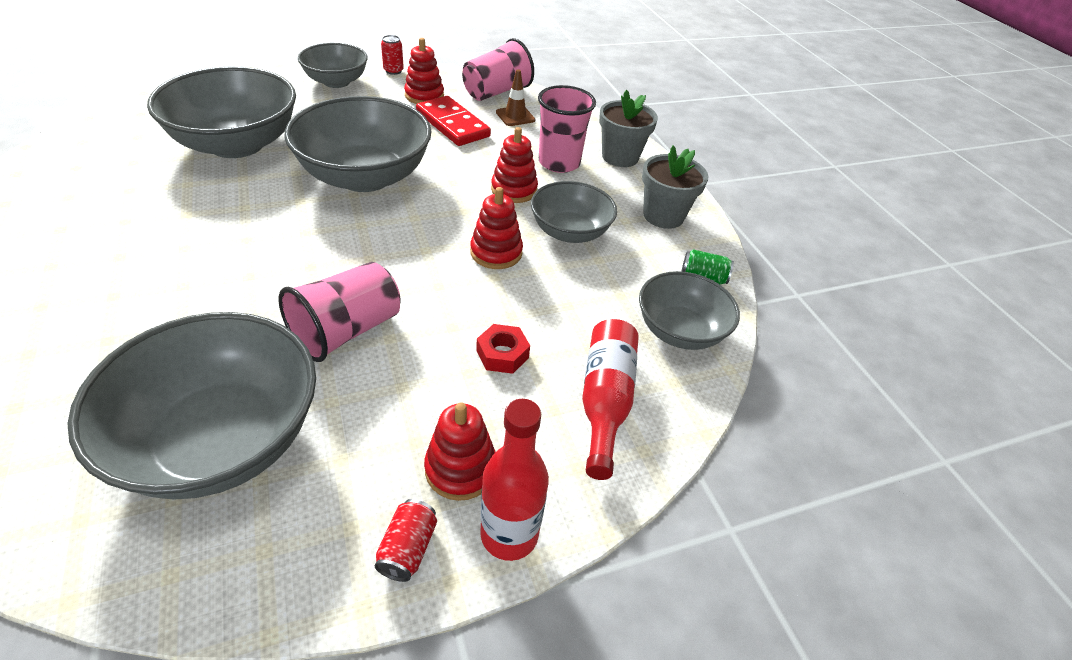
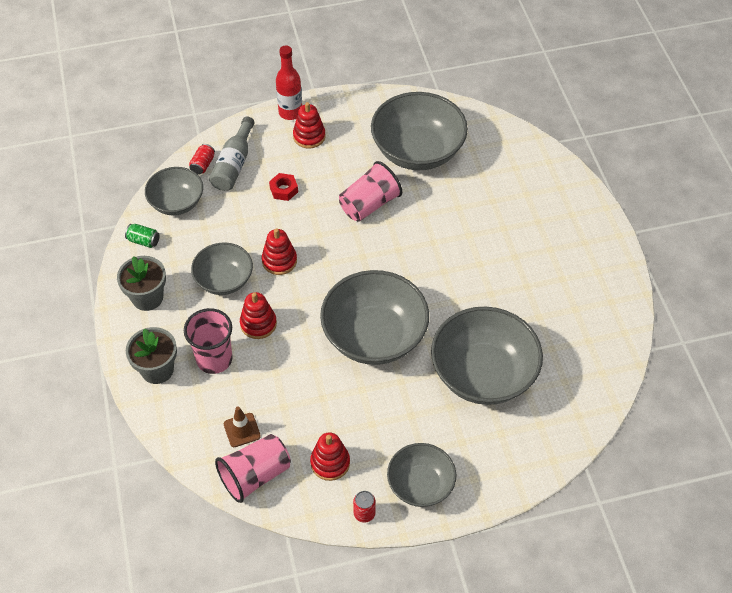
camera: 170 degrees left, 10 degrees up
(408, 548) = (331, 109): red can -> red can (203, 165)
(453, 124) = (303, 413): red domino -> none
(605, 401) = (234, 164): red bottle -> grey bottle

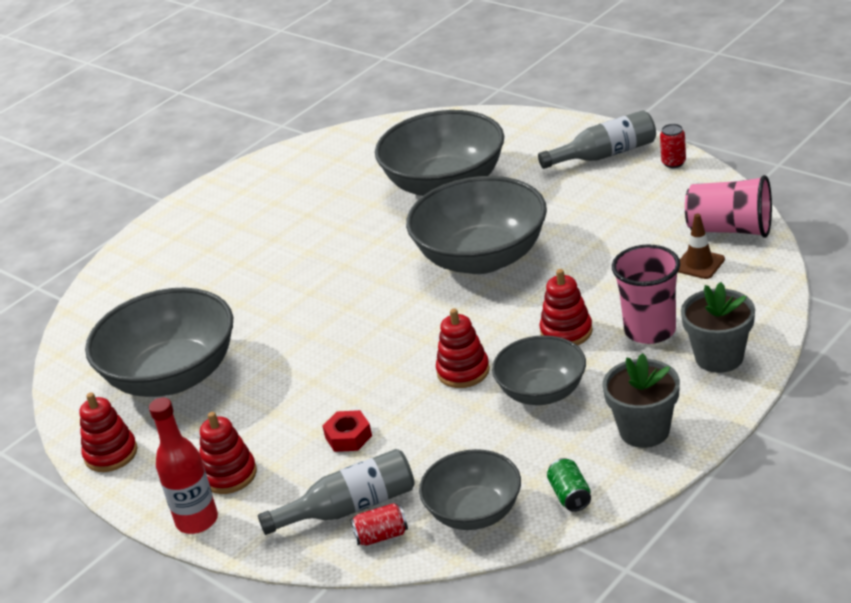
camera: 120 degrees left, 20 degrees down
(330, 463) = (654, 203): red stacking toy -> red stacking toy (111, 454)
(369, 204) = (301, 361): pink cup -> none
(420, 485) = (605, 155): grey bowl -> grey bottle

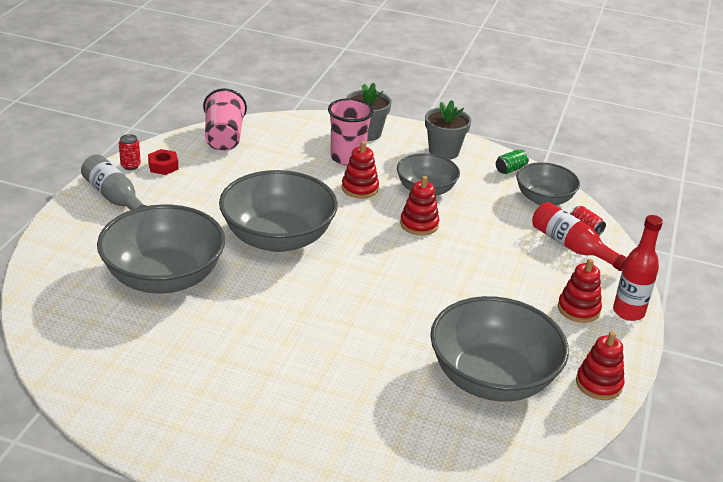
camera: 120 degrees left, 0 degrees up
(348, 437) = (510, 261): red nut -> red nut (163, 166)
(349, 507) = (571, 246): grey bottle -> red bottle
(699, 264) = (268, 146): brown traffic cone -> none

